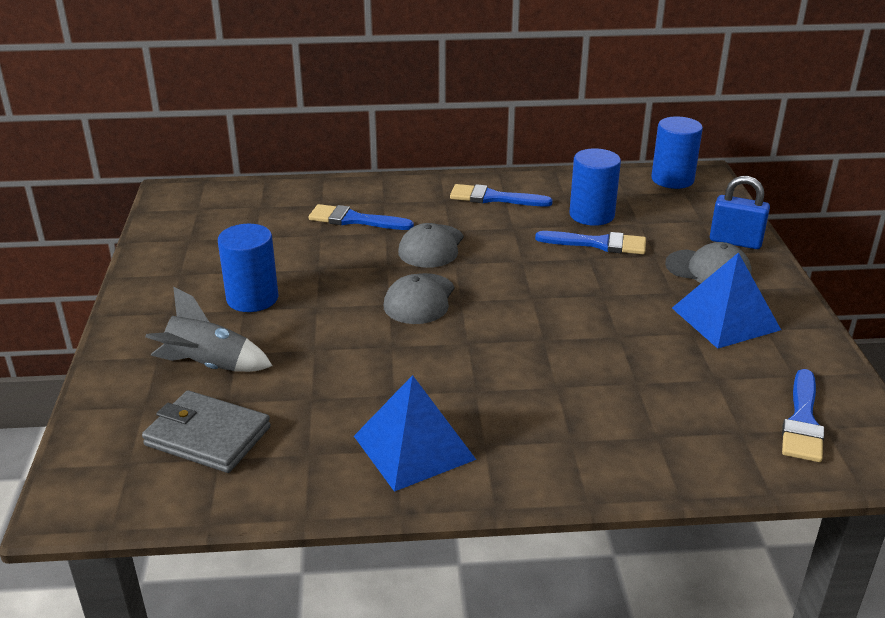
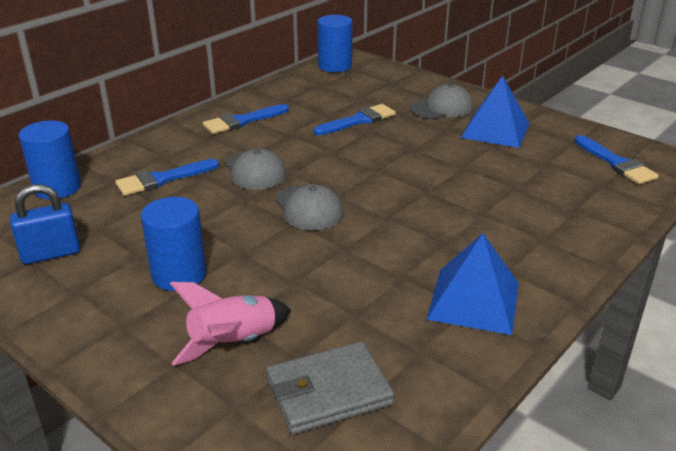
camera: 45 degrees left, 0 degrees up
(208, 366) = (234, 343): grey rocket -> pink rocket
(591, 215) = (324, 105): blue cylinder -> blue cylinder (57, 188)
(735, 241) = (428, 87): blue padlock -> blue padlock (51, 254)

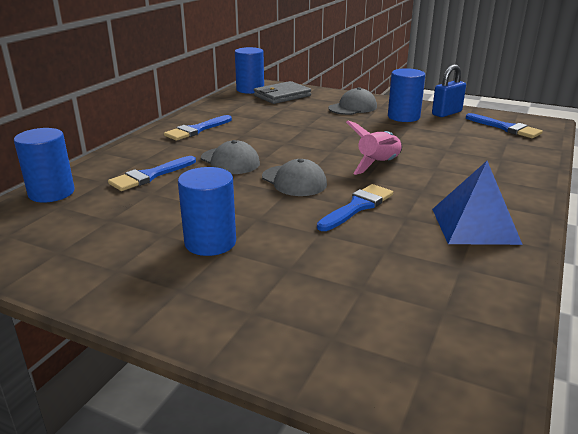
camera: 15 degrees left, 5 degrees down
(51, 254) = (74, 243): blue padlock -> blue padlock (446, 113)
(234, 343) = (296, 287): pink rocket -> pink rocket (378, 165)
(328, 392) = (407, 310): grey wallet -> grey wallet (282, 96)
(358, 120) = (294, 121): blue brush -> blue brush (357, 206)
(495, 130) = (403, 117): blue pyramid -> blue cylinder

